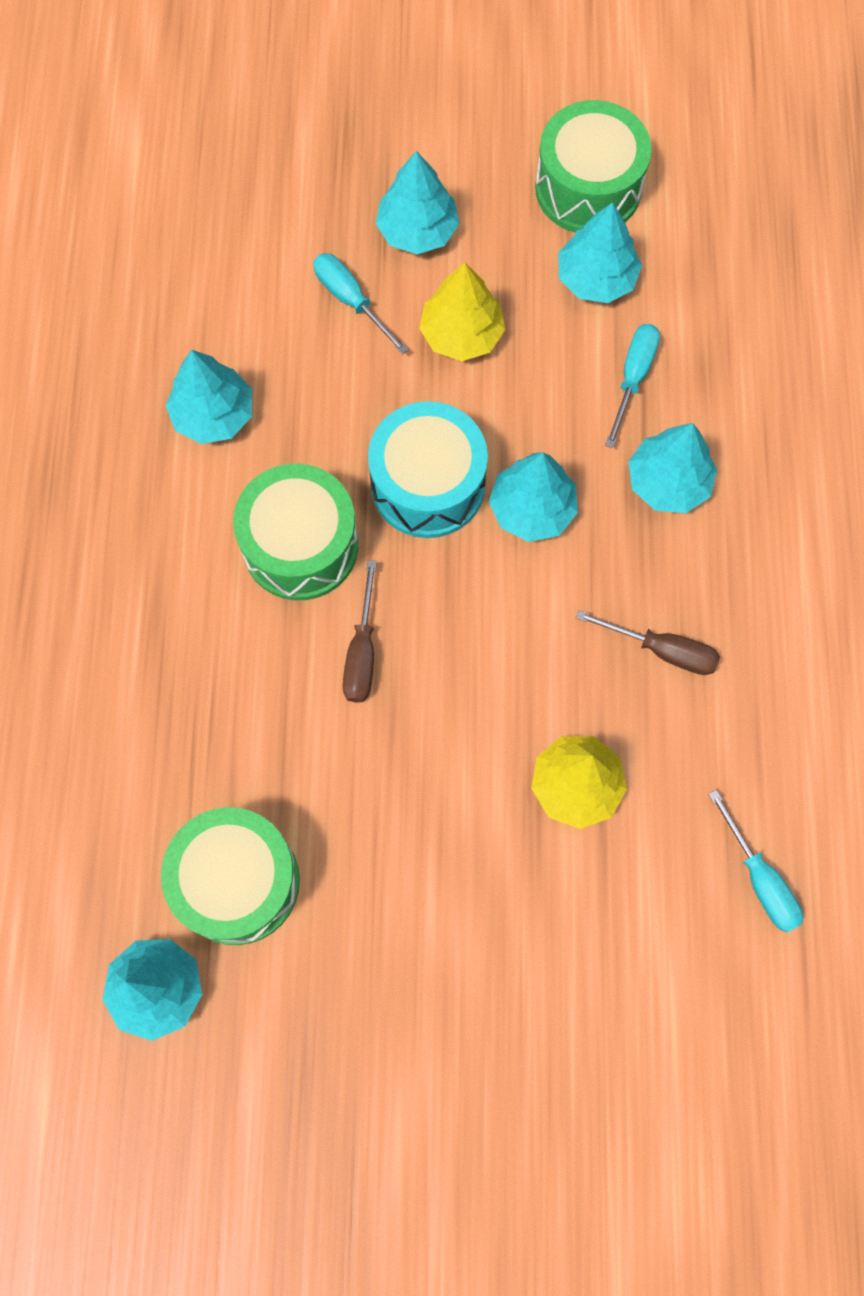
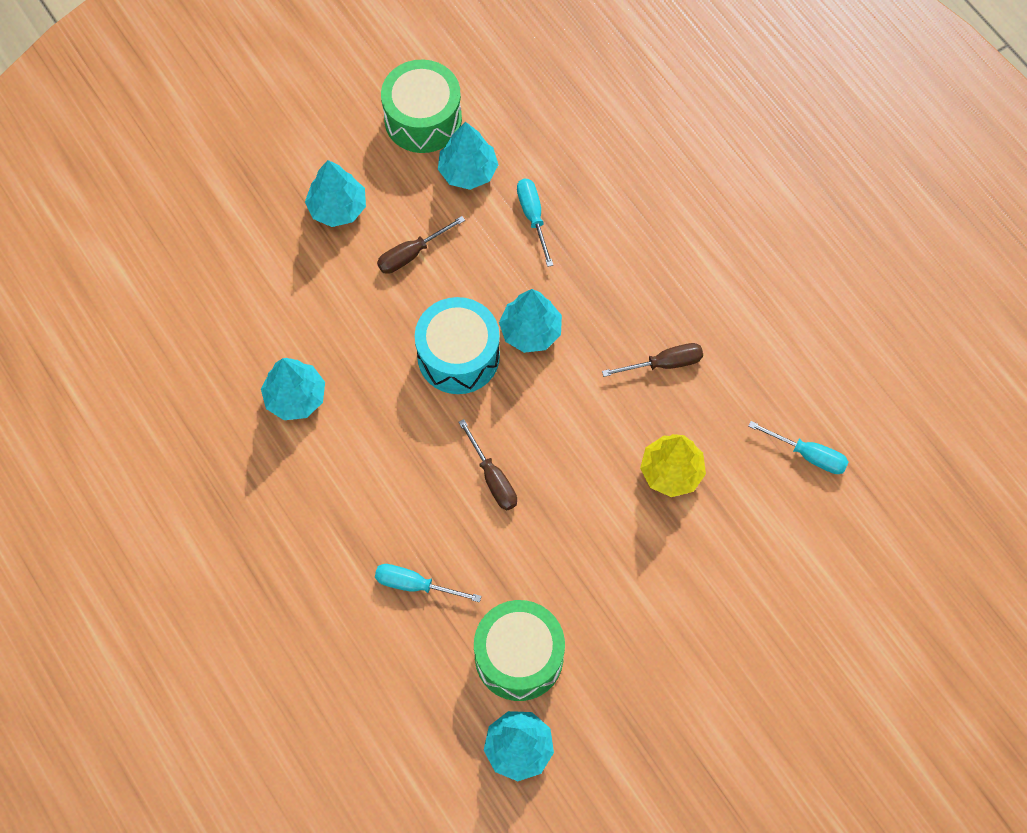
camera: 35 degrees left, 5 degrees down
(300, 545) = (409, 440): green drum -> none
(351, 300) = (328, 275): turquoise screwdriver -> turquoise screwdriver (415, 585)
(461, 334) = (411, 254): yellow tree -> brown screwdriver
(668, 482) = (597, 265): turquoise tree -> none

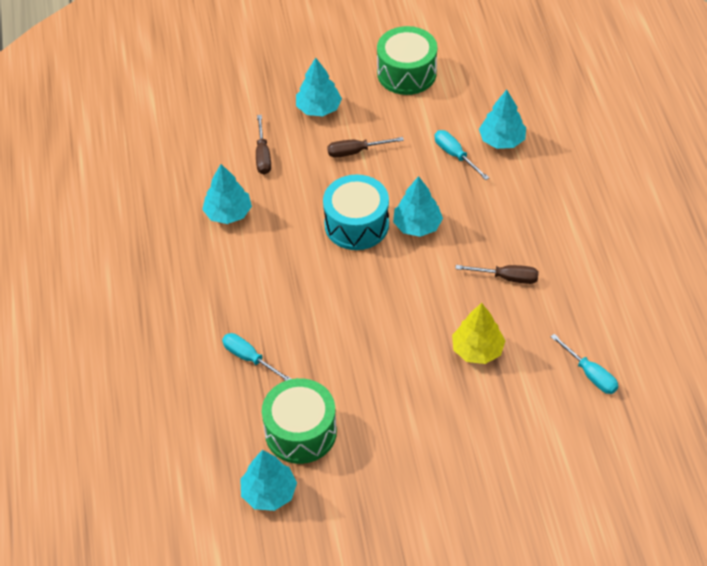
camera: 25 degrees right, 15 degrees down
(468, 171) = (422, 113): turquoise tree -> turquoise tree (502, 140)
(492, 478) = (341, 309): brown screwdriver -> brown screwdriver (263, 155)
(533, 217) = (455, 155): turquoise screwdriver -> turquoise screwdriver turned 45 degrees counterclockwise

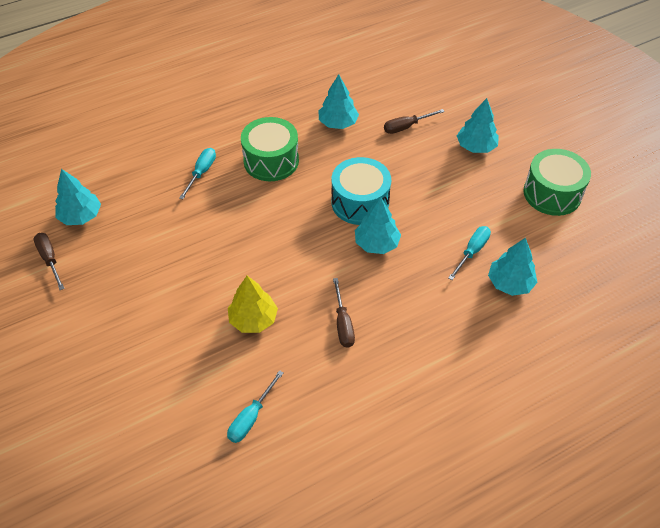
camera: 70 degrees right, 0 degrees up
(300, 432) = (140, 220): green drum -> green drum (271, 161)
(356, 151) = (440, 182): brown screwdriver -> brown screwdriver (50, 259)

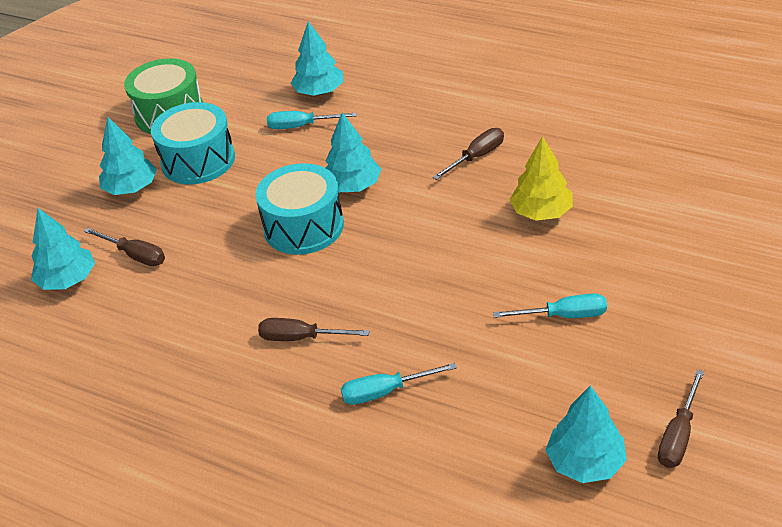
camera: 120 degrees left, 10 degrees down
(251, 417) = (636, 155): turquoise screwdriver -> turquoise screwdriver (563, 316)
(271, 161) = (301, 338): green drum -> brown screwdriver
(338, 123) = (174, 318): turquoise tree -> turquoise tree (68, 280)
(478, 185) = (198, 160): none -> turquoise drum

